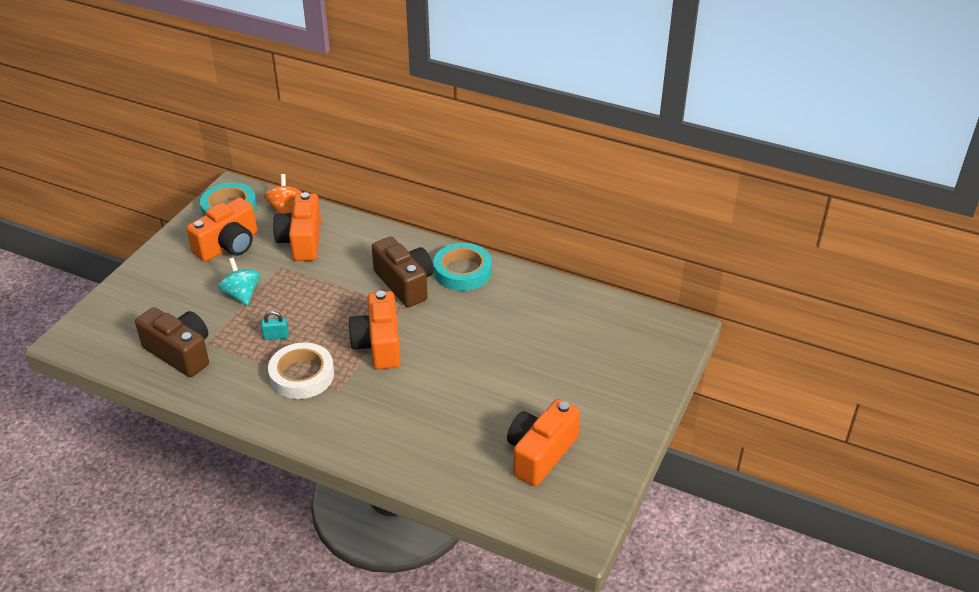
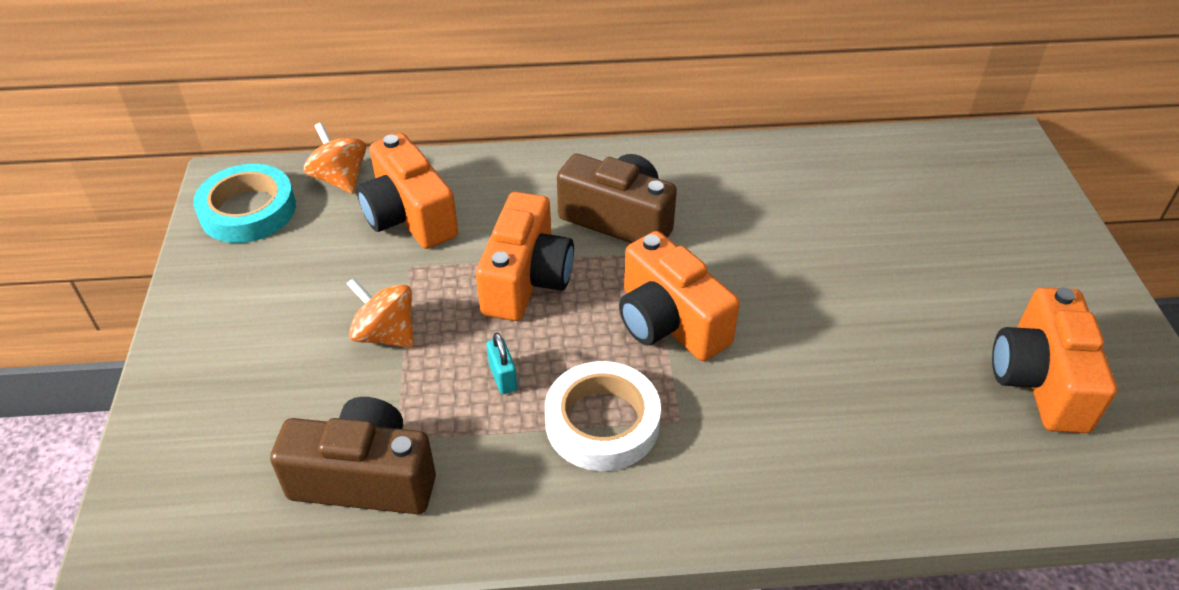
camera: 30 degrees left, 5 degrees up
(228, 246) = (296, 266): orange camera -> orange camera (526, 279)
(241, 294) = (386, 334): turquoise spinning top -> orange spinning top
(276, 336) = (503, 377): turquoise padlock -> turquoise padlock turned 75 degrees counterclockwise
(462, 271) = (679, 173): turquoise tape -> none

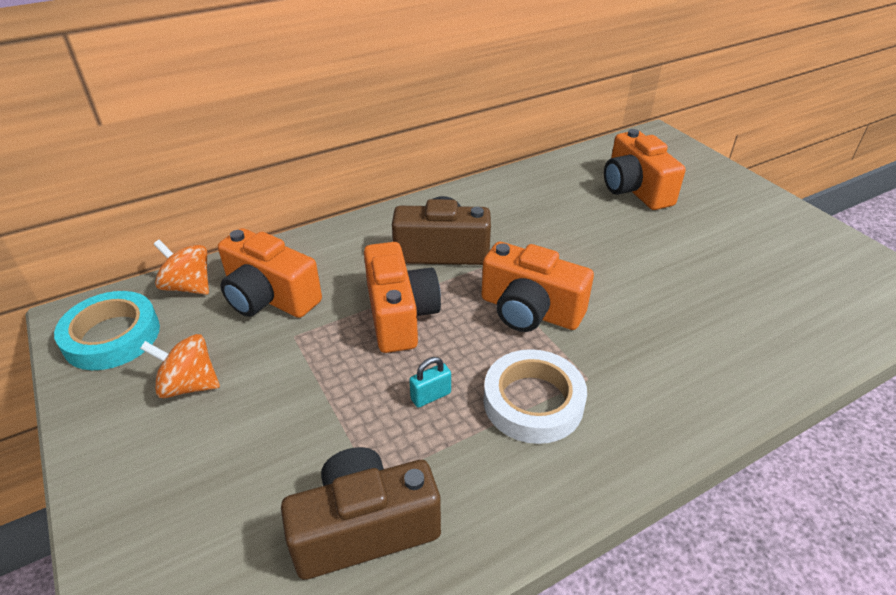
camera: 25 degrees left, 5 degrees down
(386, 334) = (306, 397): orange spinning top -> orange spinning top (189, 385)
(503, 377) = (431, 396): turquoise padlock -> turquoise padlock turned 75 degrees counterclockwise
(1039, 380) = (789, 269): orange camera -> orange camera (635, 189)

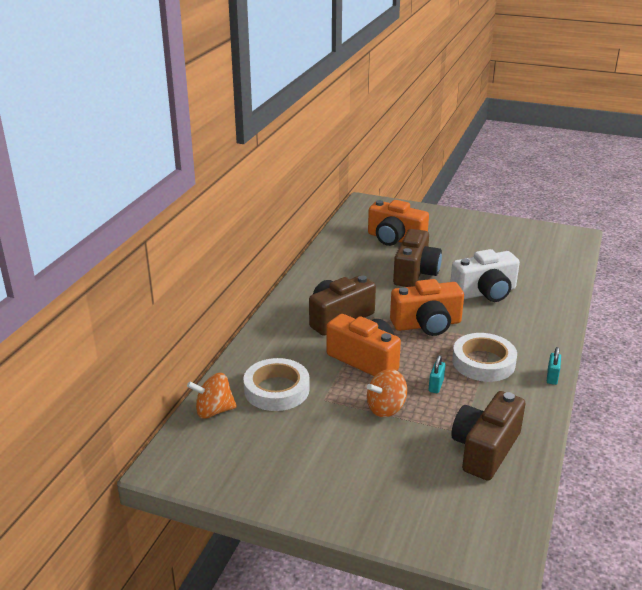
camera: 40 degrees left, 10 degrees down
(112, 336) = (212, 459): turquoise tape -> none
(189, 385) = (305, 452): orange spinning top -> orange spinning top (386, 408)
(269, 297) = (276, 390): orange camera -> white tape
(602, 485) = (552, 377): none -> turquoise padlock
(604, 240) = (415, 273): none -> brown camera
(665, 308) = (485, 292): none -> white camera

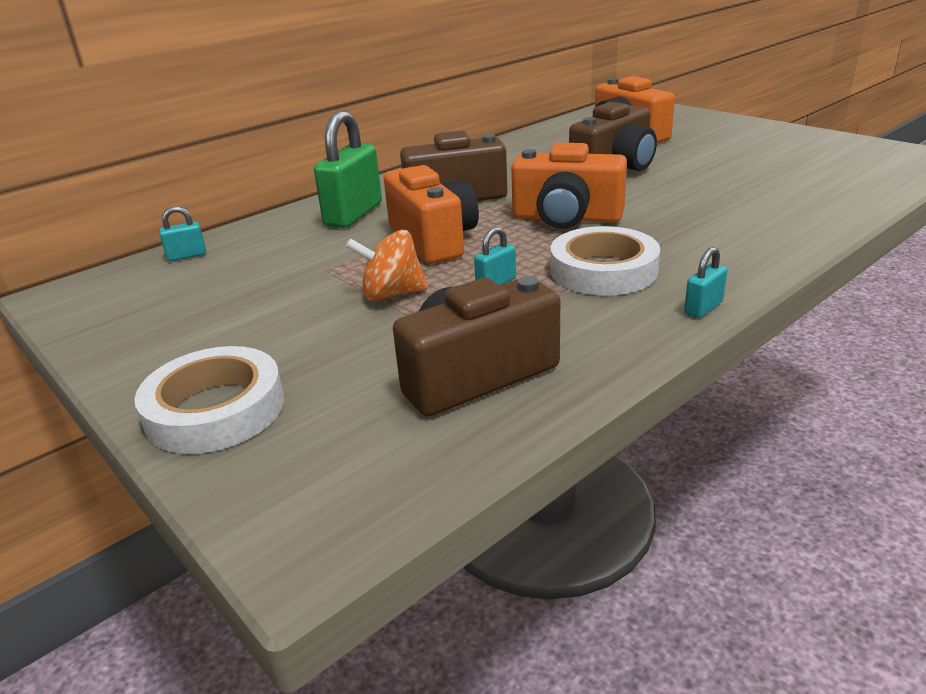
camera: 30 degrees right, 0 degrees up
(214, 411) = (187, 256): orange spinning top -> turquoise padlock
(276, 390) = (283, 249): white tape -> white tape (215, 409)
(288, 348) = (353, 214): none -> green padlock
(485, 292) = (698, 198): white camera -> none

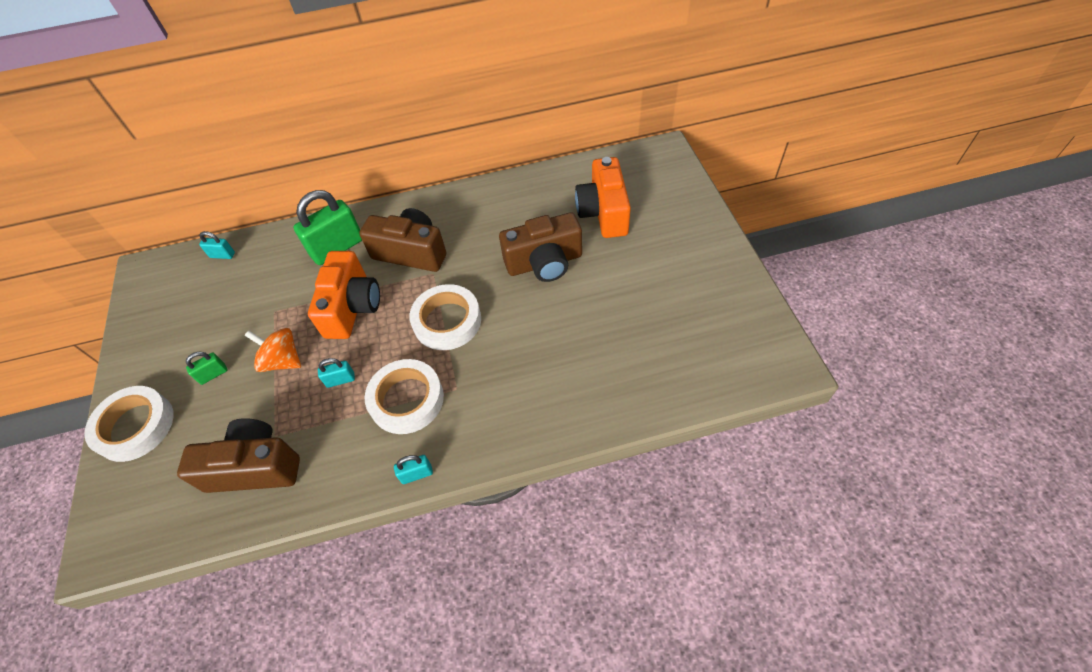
camera: 30 degrees right, 25 degrees up
(296, 332) = (213, 374): none -> green padlock
(566, 218) = (447, 321): orange camera -> white tape

